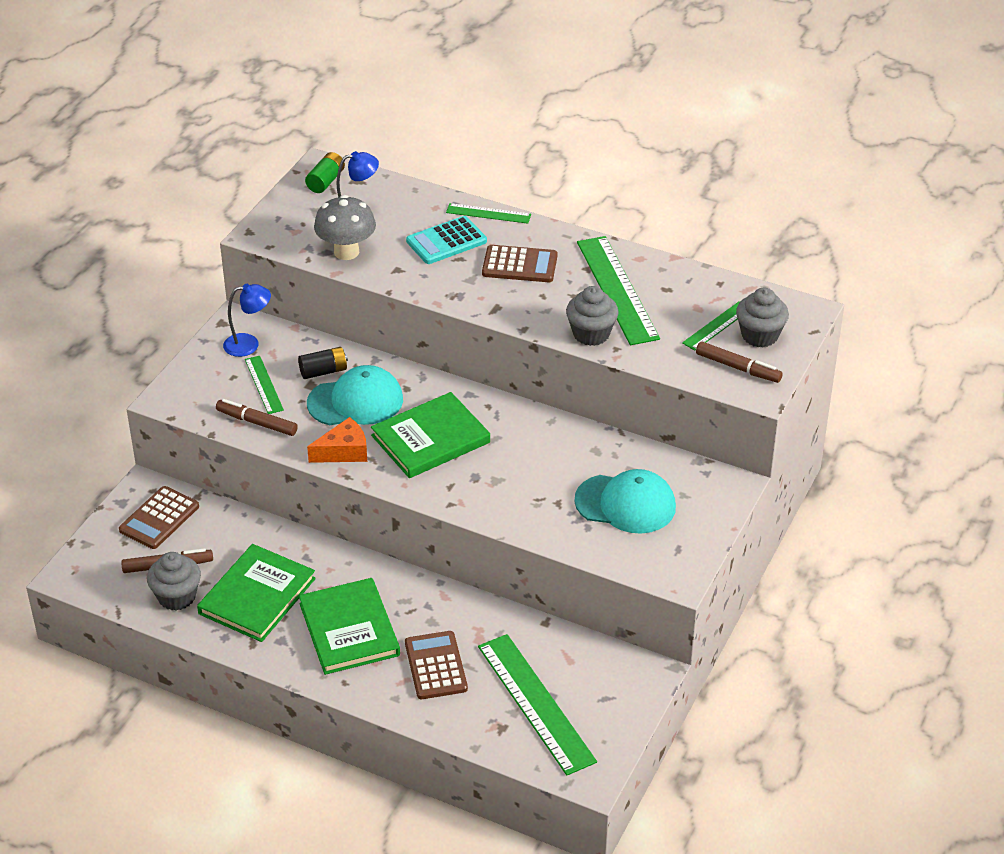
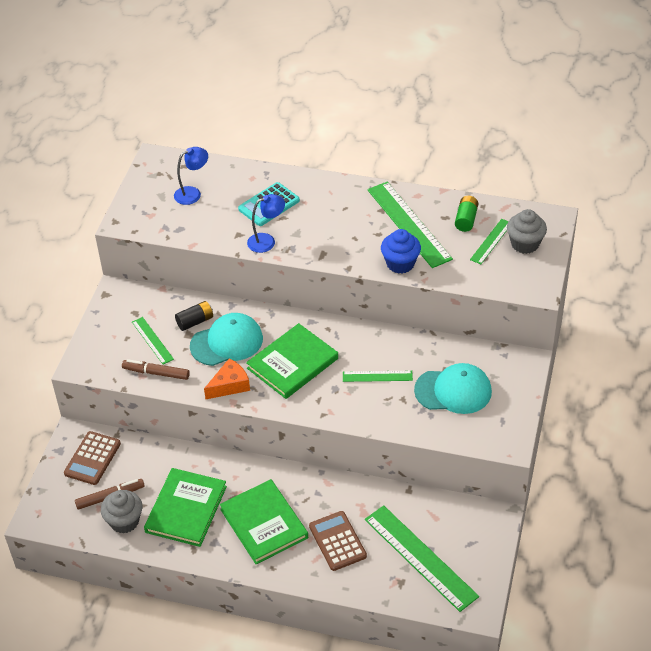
camera: 10 degrees left, 5 degrees up
(249, 344) = (131, 309): blue lamp -> blue lamp (267, 241)
(325, 181) = (162, 169): green battery -> green battery (466, 219)
(346, 252) = (195, 226): grey mushroom -> none
(488, 213) = (294, 176): green ruler -> green ruler (377, 376)
(519, 265) = (330, 215): brown calculator -> none
(591, 334) = (400, 263): grey cupcake -> blue cupcake
(738, 368) = (516, 273): brown marker -> none

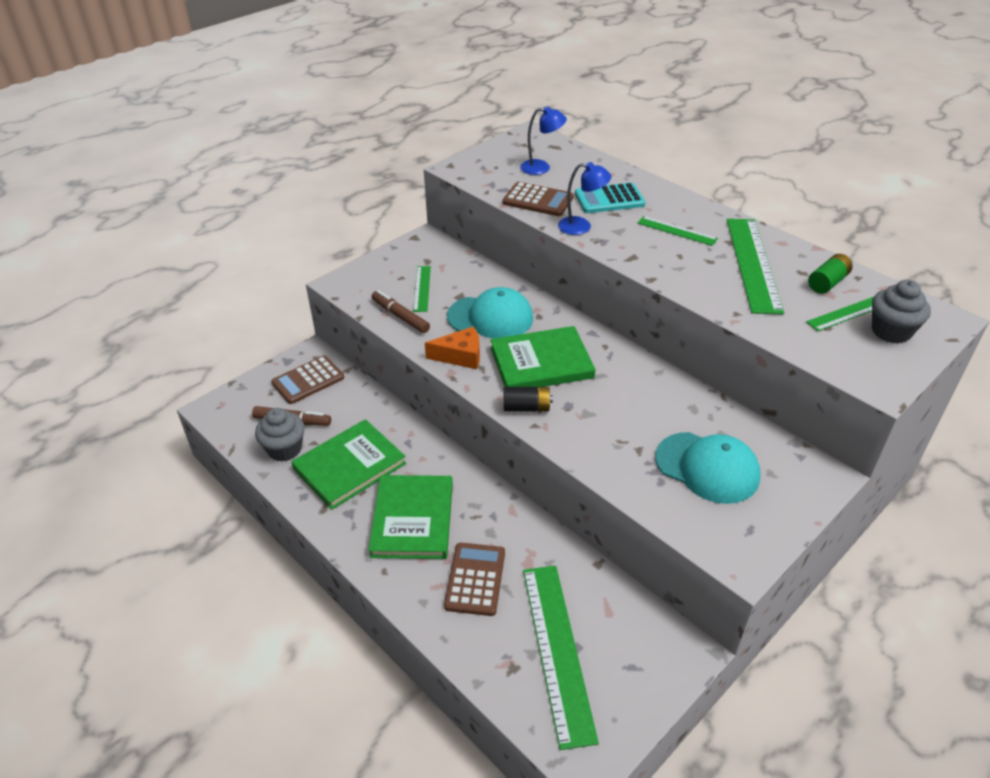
camera: 30 degrees right, 5 degrees down
(195, 321) = (475, 288): black battery -> black battery (526, 407)
(215, 229) = (538, 200): none -> brown calculator
(377, 376) = (625, 413): green ruler -> green ruler (677, 231)
(400, 263) = (715, 296): blue cupcake -> none

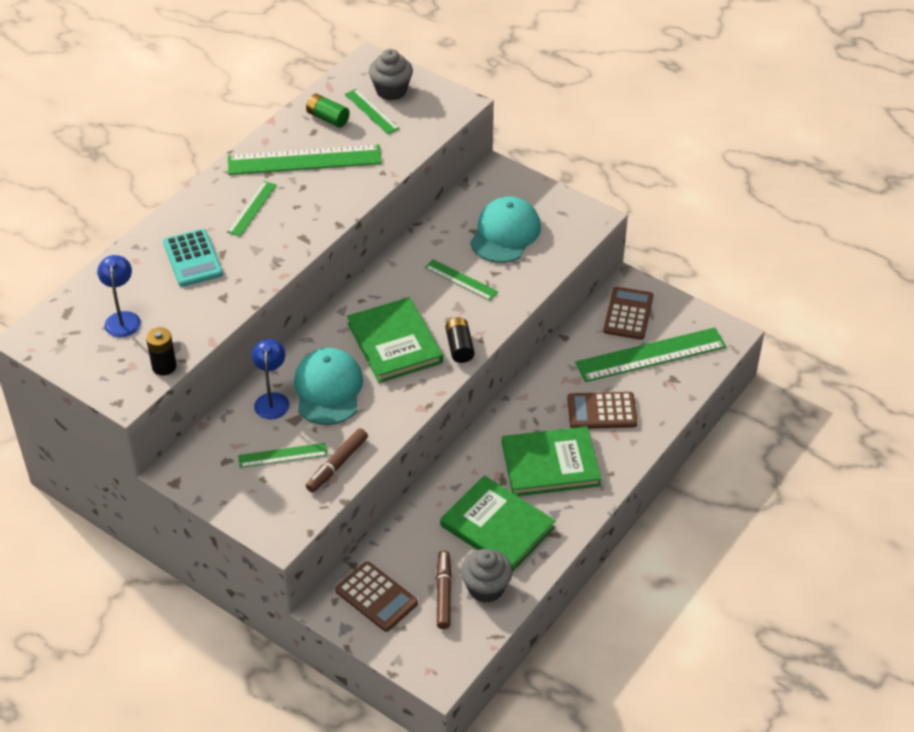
camera: 100 degrees left, 5 degrees up
(460, 356) = (395, 404): orange cheese -> none
(482, 184) = (164, 366): none -> black battery
(538, 200) = (199, 315): brown calculator -> brown calculator (628, 314)
(581, 227) = (251, 276): blue lamp -> blue lamp (272, 400)
(629, 420) = (461, 280): none -> green ruler

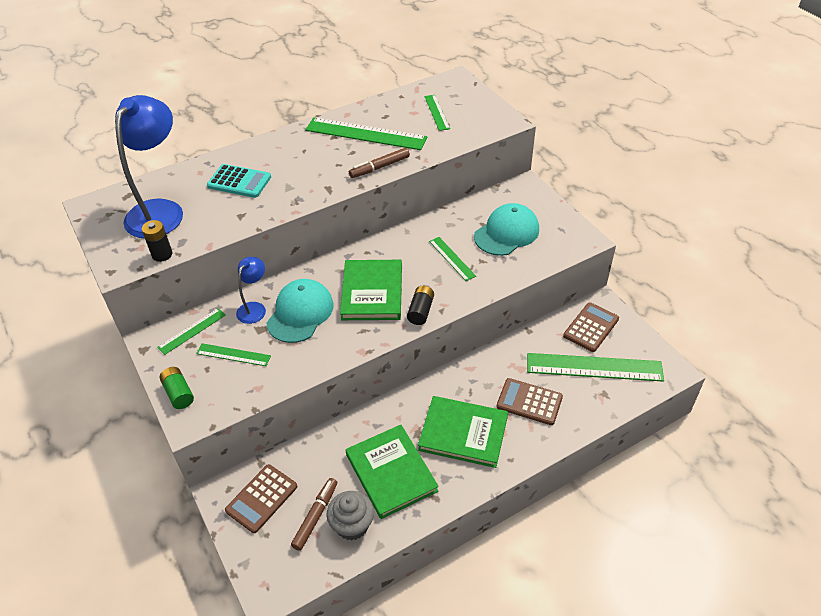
camera: 25 degrees right, 0 degrees up
(122, 318) = (160, 210): blue lamp -> blue lamp, size x2.00
(192, 259) = (239, 182): turquoise calculator -> turquoise calculator turned 75 degrees counterclockwise
(252, 208) = (305, 157): green ruler -> green ruler (192, 331)
(328, 118) = (401, 109): green battery -> green battery (178, 393)
(337, 464) = (269, 376): brown marker -> brown marker (380, 167)
(376, 597) = (261, 498): brown calculator -> brown calculator turned 60 degrees clockwise
(391, 90) = (460, 102): grey cupcake -> none

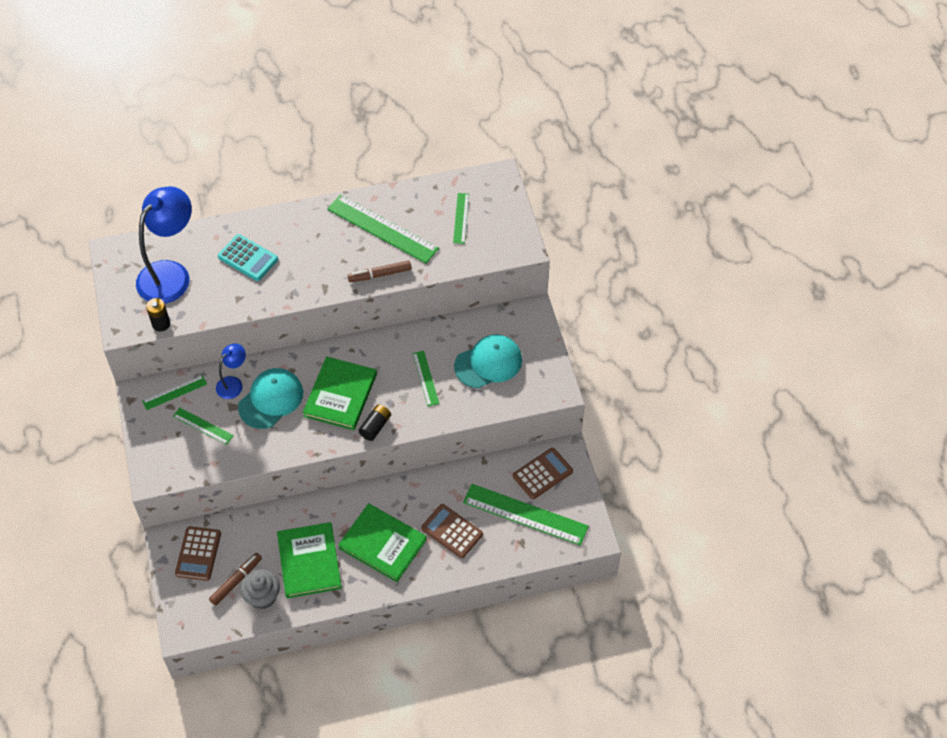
camera: 15 degrees right, 10 degrees up
(178, 393) = (149, 450): green battery -> none
(261, 498) = (198, 554): brown calculator -> brown calculator turned 45 degrees counterclockwise

